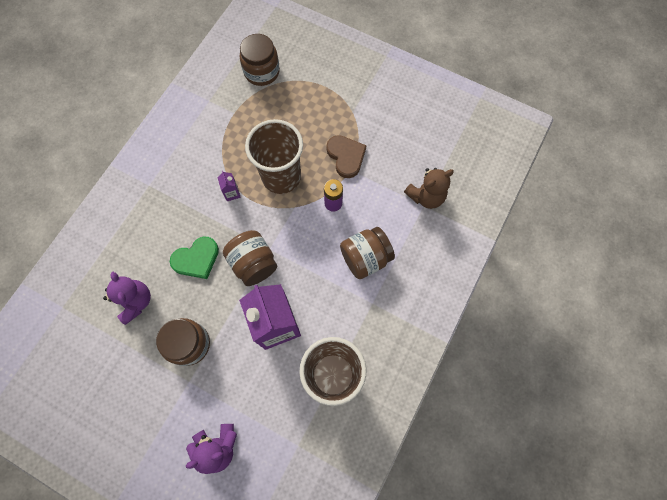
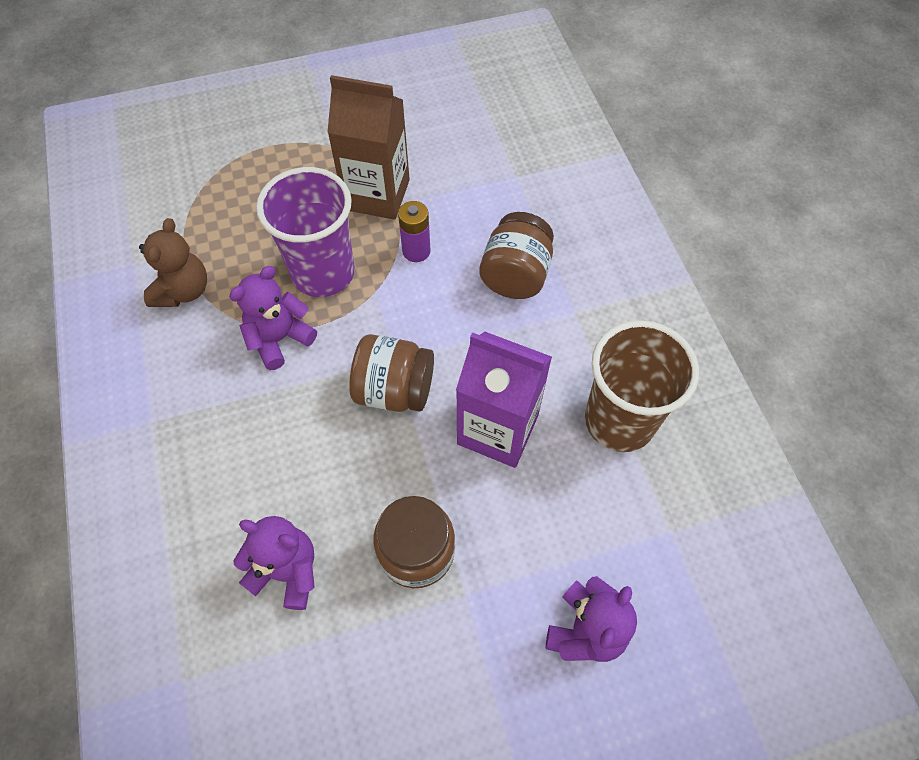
camera: 45 degrees left, 10 degrees down
(196, 259) = (316, 448): green heart -> none
(232, 193) = (279, 339): purple carton -> purple teddy bear
(262, 72) = (172, 185): brown jar -> none
(281, 177) = (323, 273): brown cup -> purple cup
(346, 156) = (377, 195): brown heart -> brown carton
(426, 196) = (508, 166): brown teddy bear -> brown teddy bear (183, 290)

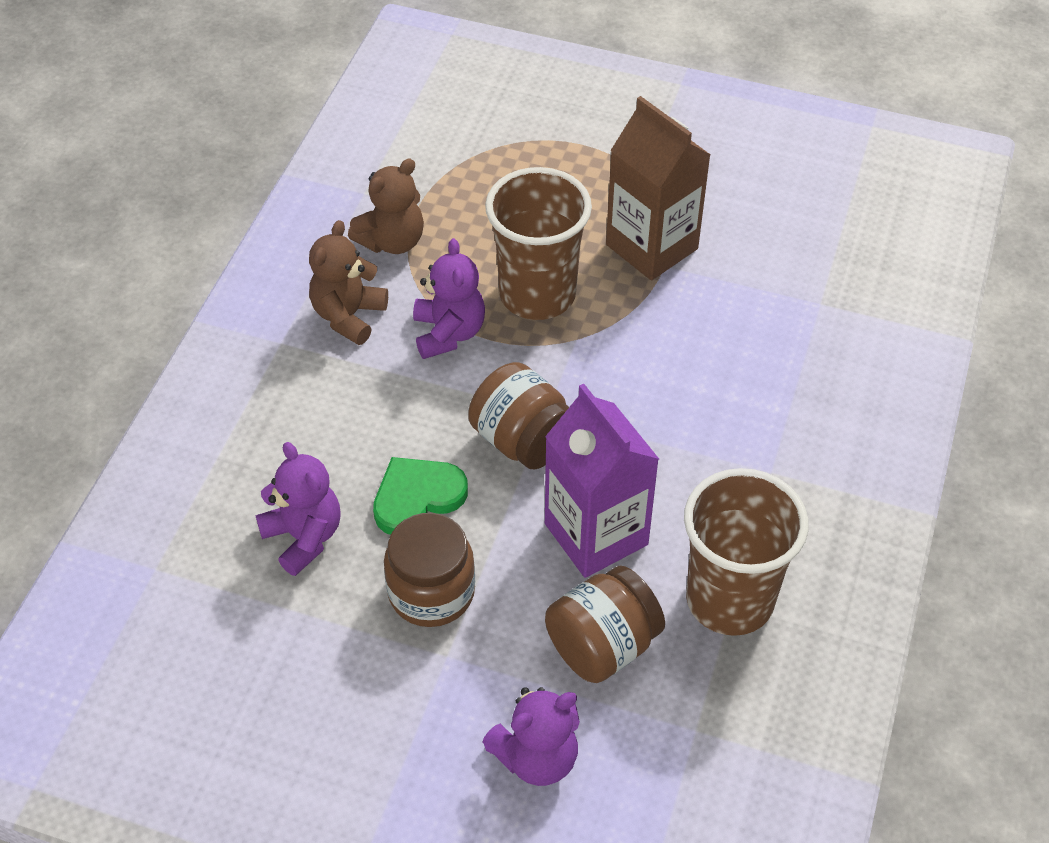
camera: 35 degrees right, 10 degrees down
(191, 369) = (348, 316): none -> brown teddy bear
(279, 339) = (448, 333): purple teddy bear -> purple teddy bear turned 90 degrees clockwise
(323, 273) = (537, 294): purple cup -> brown cup
(351, 482) = (417, 497): none -> green heart
(416, 251) = (648, 323): purple battery -> none
(515, 275) = (736, 401): brown jar -> brown jar (602, 645)

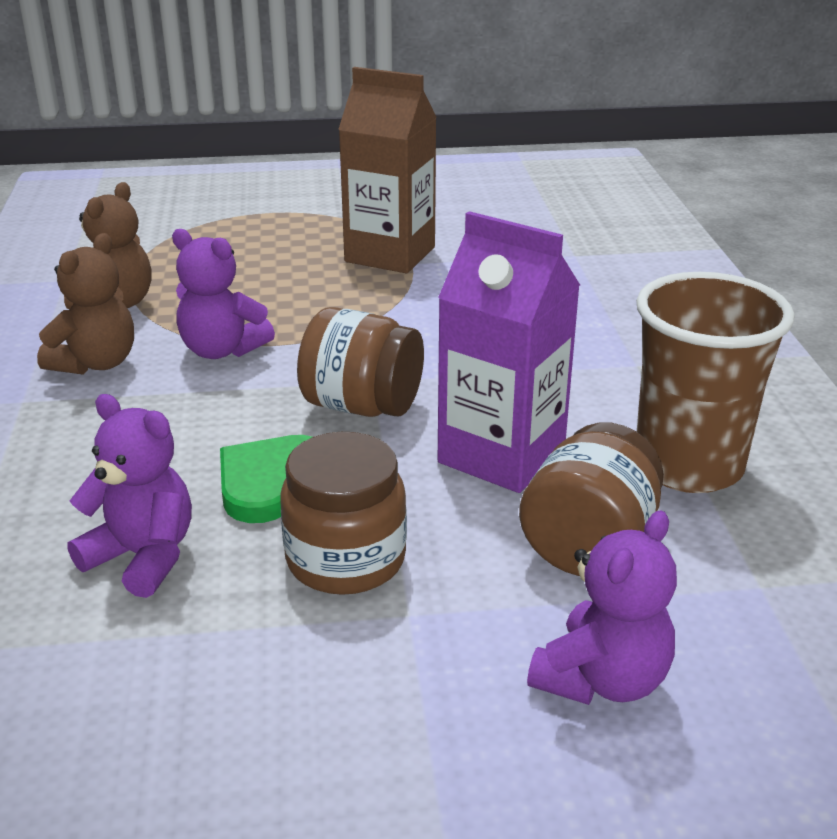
camera: 25 degrees left, 20 degrees down
(348, 316) = (96, 363): brown teddy bear -> brown teddy bear turned 150 degrees counterclockwise
(448, 333) = (222, 350): purple teddy bear -> purple teddy bear turned 150 degrees clockwise
(537, 294) = (300, 305): brown cup -> none

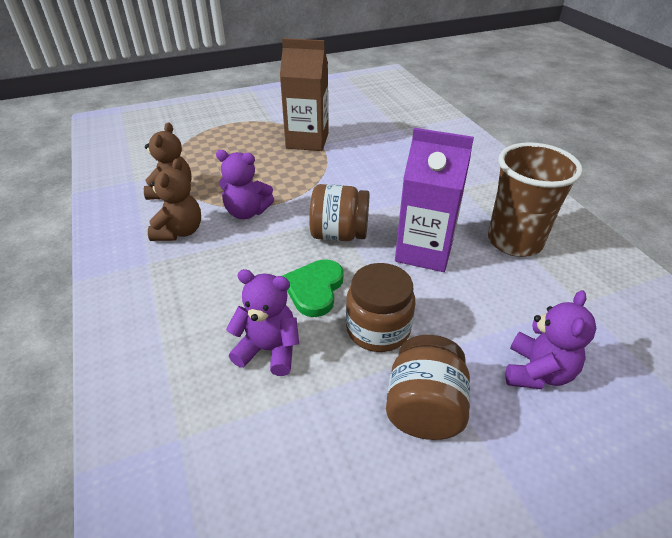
camera: 15 degrees left, 10 degrees up
(589, 545) = (492, 296): brown jar -> brown jar (424, 408)

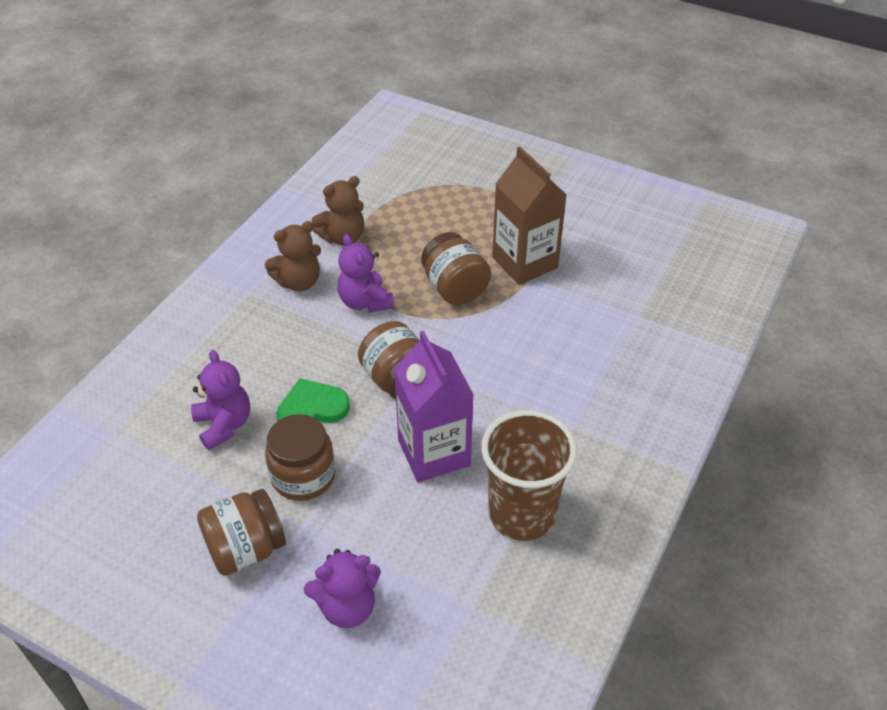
camera: 50 degrees right, 5 degrees up
(290, 173) = (455, 288): none -> brown jar

